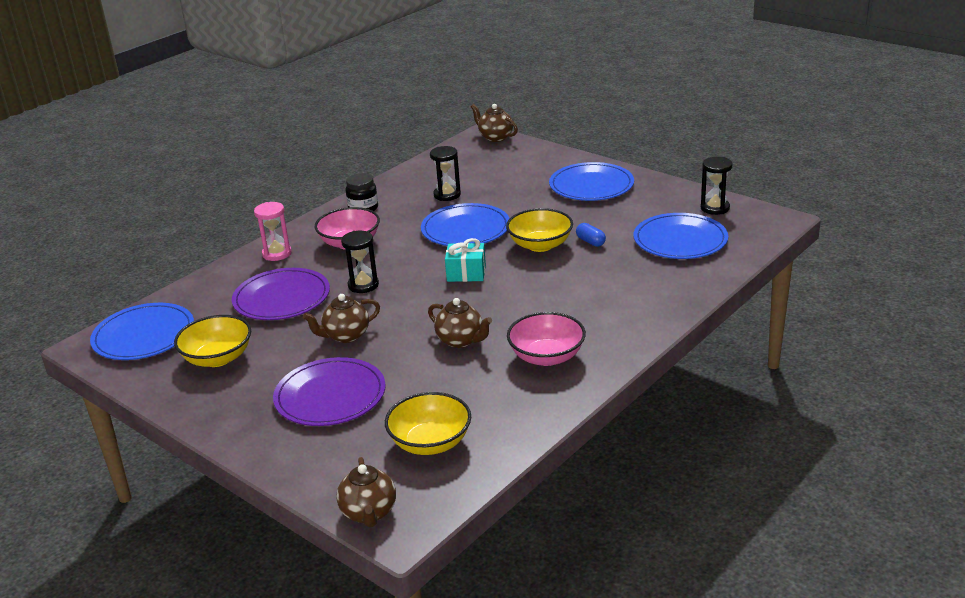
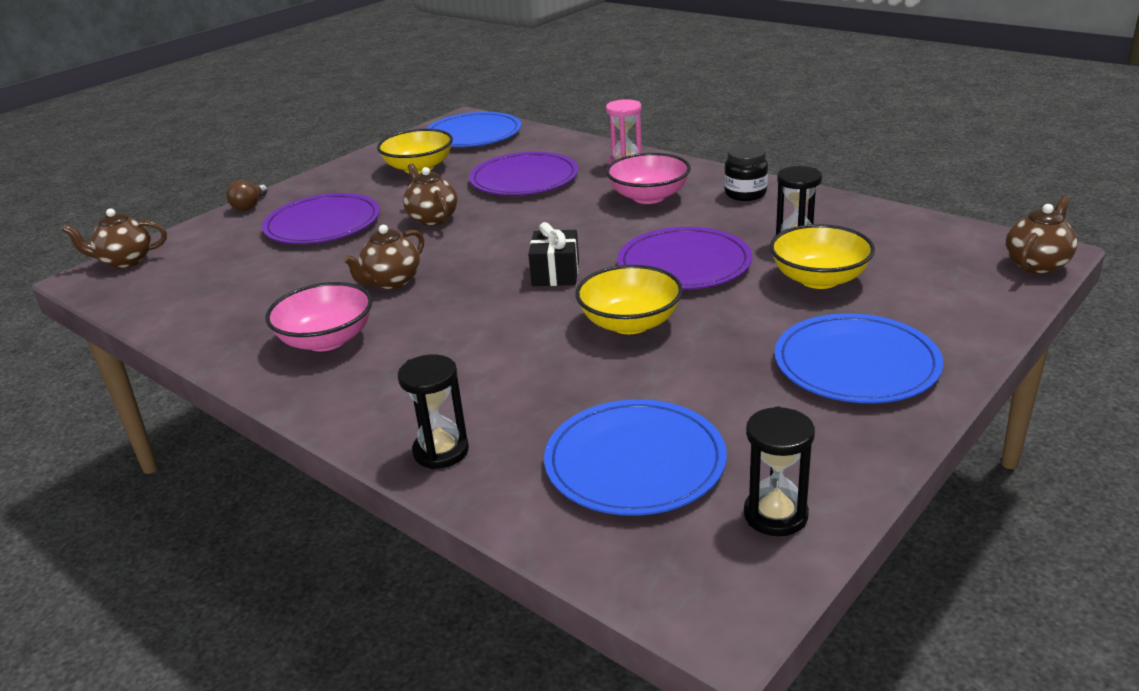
camera: 90 degrees right, 0 degrees up
(258, 455) = (249, 206): none -> brown light bulb
(363, 285) = (541, 215): black hourglass -> black hourglass (441, 451)
(430, 442) = (207, 280): yellow bowl -> yellow bowl (819, 279)
(465, 229) = (684, 264): blue plate -> purple plate
(466, 273) = (555, 273): turquoise gift -> black gift
(590, 242) = (637, 367): blue capsule -> none

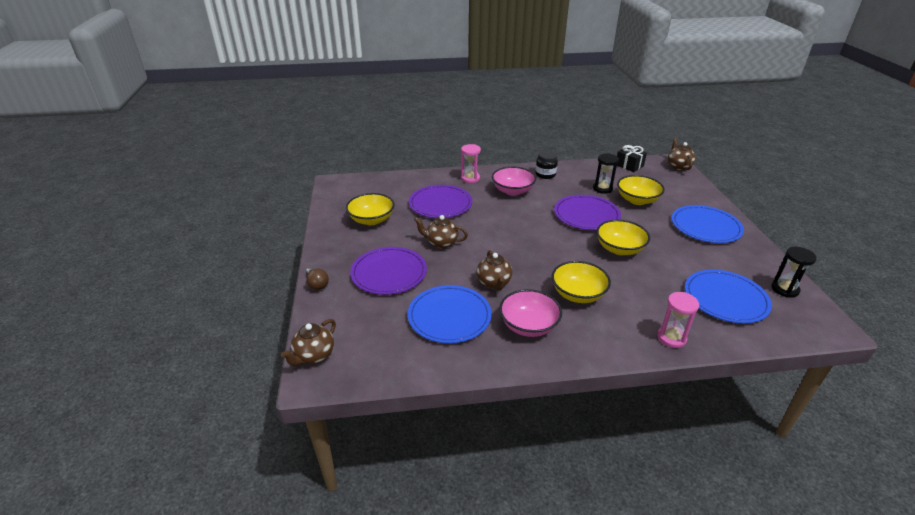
camera: 50 degrees left, 5 degrees up
(441, 451) = (671, 338): black hourglass -> pink hourglass
(450, 341) = (578, 294): none -> yellow bowl
(473, 134) = (360, 190): blue plate -> blue plate (449, 316)
(555, 273) = (551, 242): black gift -> black gift (629, 165)

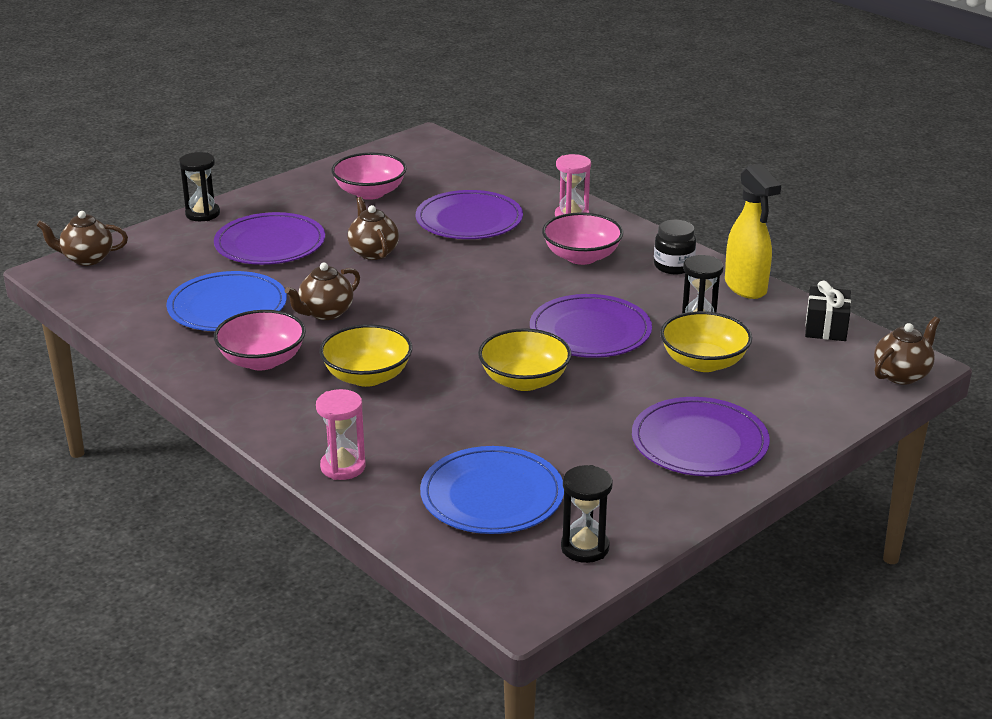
camera: 55 degrees right, 5 degrees down
(317, 284) = (202, 214): brown light bulb -> black hourglass
(371, 220) = (370, 193): yellow bowl -> pink bowl
(580, 167) = (746, 287): none -> yellow spray bottle
(705, 226) = (699, 442): blue plate -> purple plate

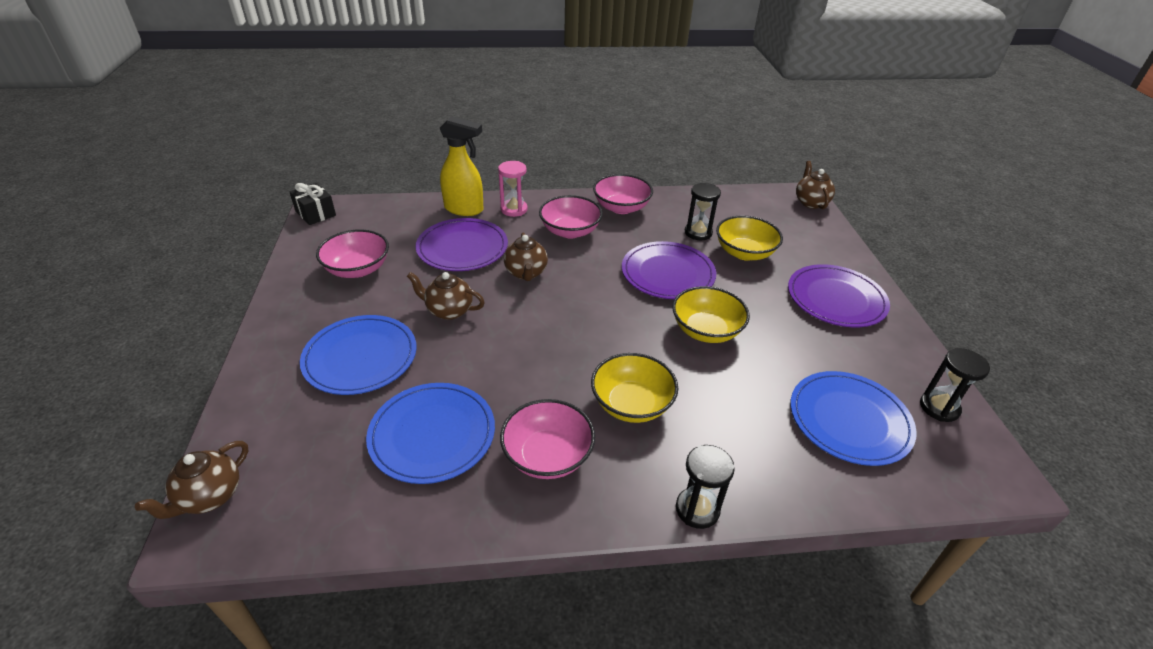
camera: 55 degrees left, 10 degrees up
(202, 214) = (249, 372): black hourglass -> black hourglass (697, 509)
(270, 244) = (360, 357): purple plate -> blue plate
(325, 313) = (511, 380): brown teapot -> brown teapot (526, 273)
(343, 467) = (759, 485): pink hourglass -> none
(673, 266) = (621, 207): black jar -> pink bowl
(746, 287) = (672, 198): yellow spray bottle -> yellow spray bottle (464, 209)
(826, 327) = (742, 198): black gift -> black gift (315, 213)

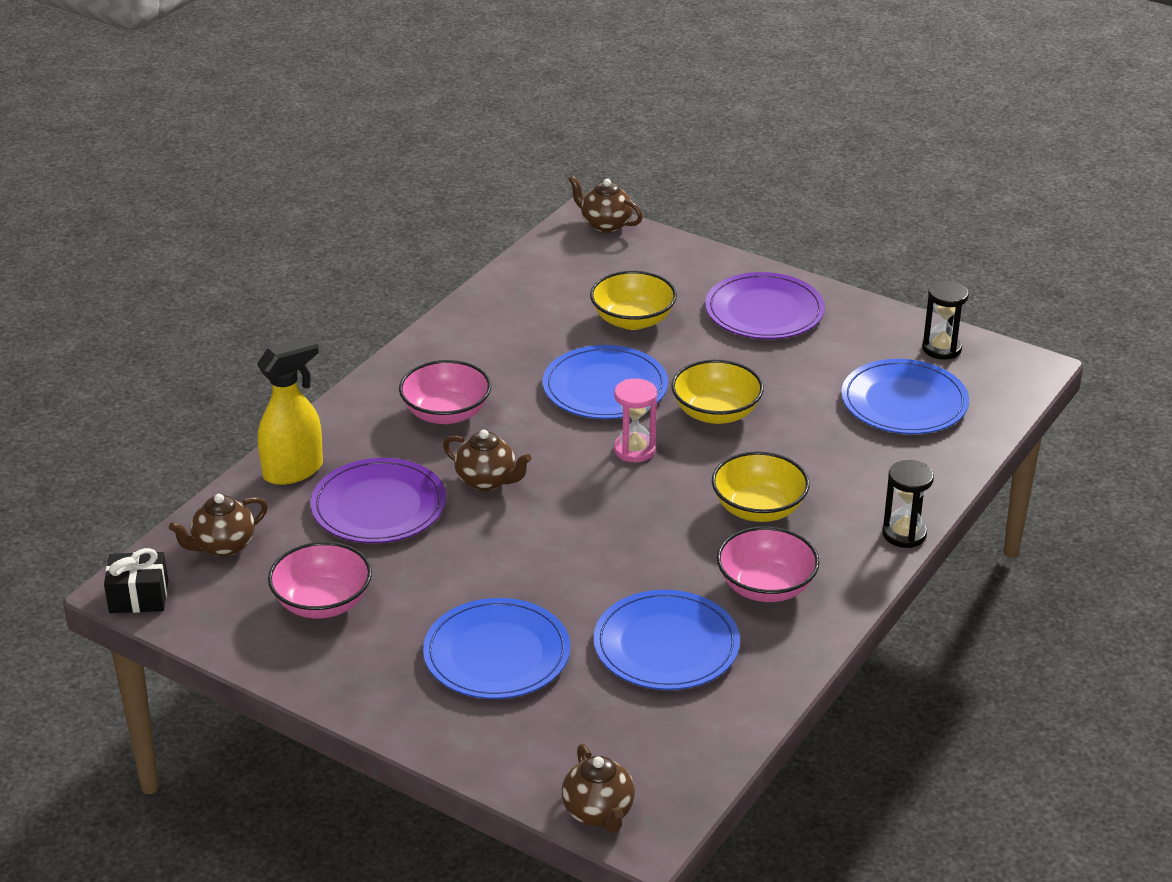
camera: 50 degrees left, 5 degrees down
(449, 311) = (488, 563): brown teapot -> brown teapot (223, 546)
(514, 209) = (346, 433): pink hourglass -> pink hourglass (634, 450)
(621, 207) = (447, 353): pink bowl -> none
(667, 273) = (605, 387): purple plate -> blue plate
(698, 233) = (562, 329): black hourglass -> none

